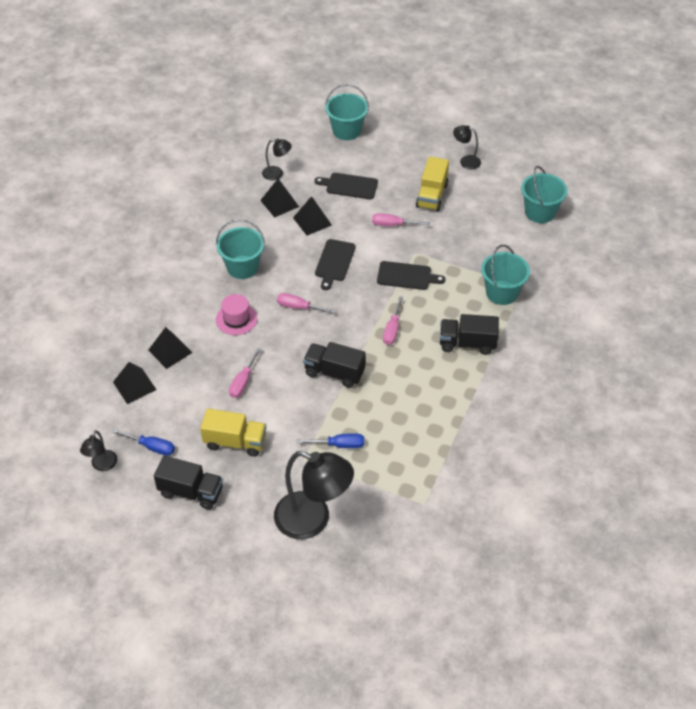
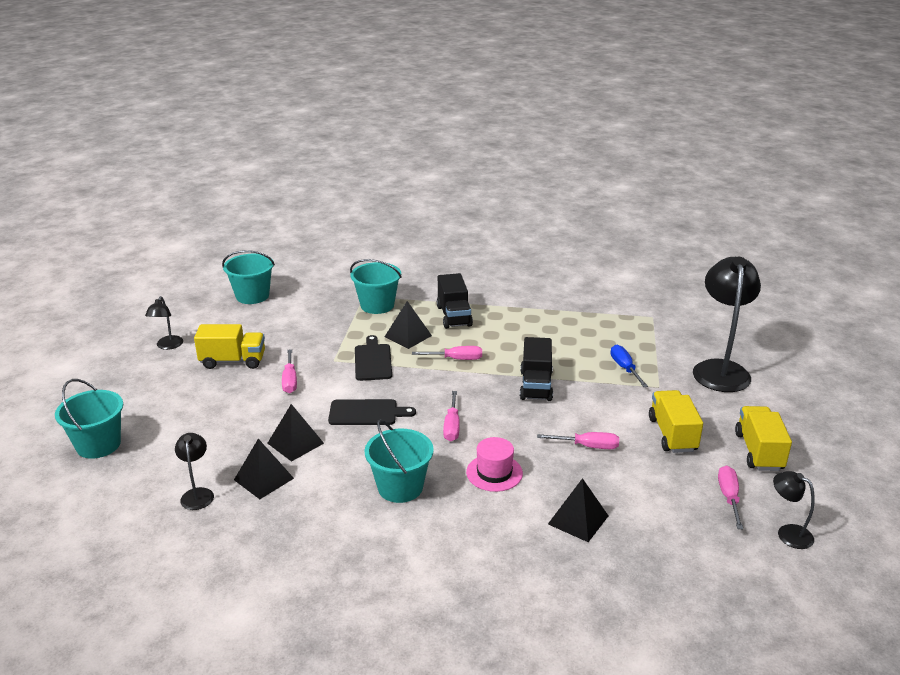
camera: 105 degrees left, 20 degrees down
(102, 465) = (788, 533): black lamp -> black lamp turned 135 degrees counterclockwise
(134, 386) = (653, 538): black pyramid -> black pyramid (408, 336)
(152, 447) = (729, 497): blue screwdriver -> pink screwdriver
(191, 492) = (758, 451): black truck -> yellow truck
(349, 186) = (220, 424): black cutting board -> none

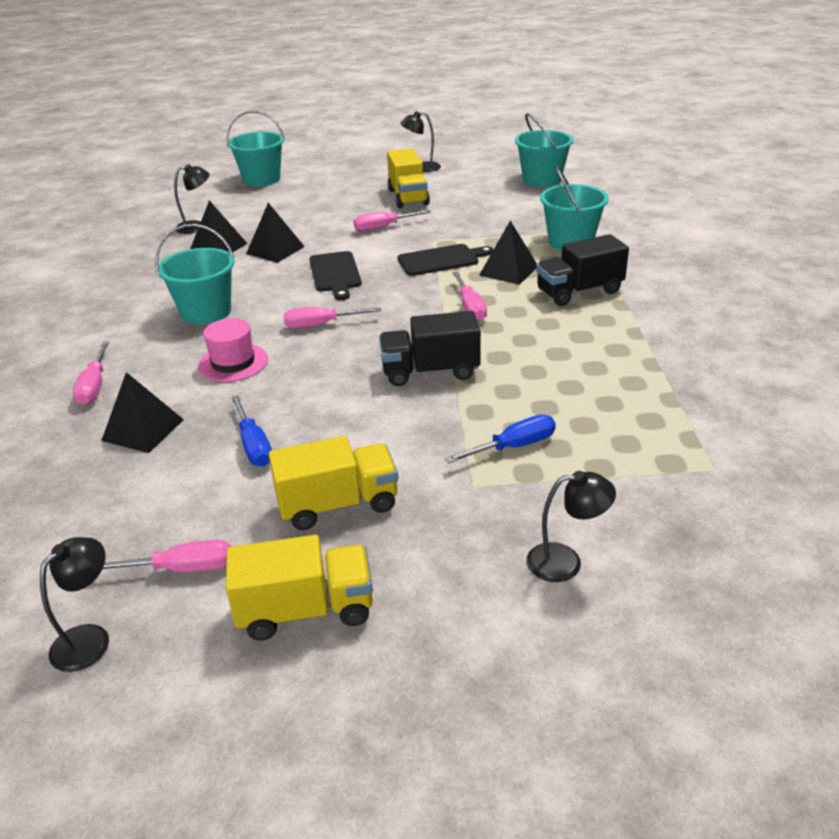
camera: 80 degrees right, 5 degrees up
(588, 446) = (295, 426): pink screwdriver -> pink screwdriver (94, 387)
(608, 465) = (254, 446): none -> blue screwdriver
(720, 369) = (565, 562): black lamp -> black lamp, size x0.48

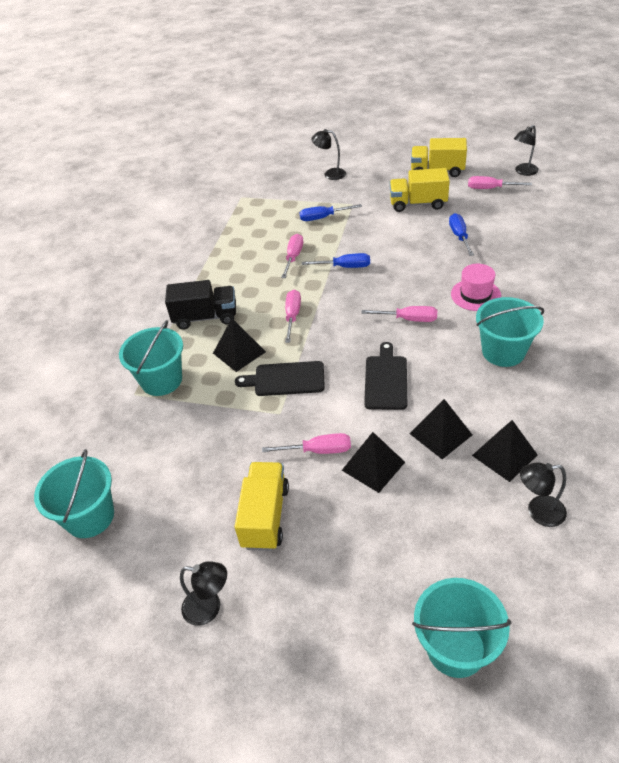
camera: 160 degrees left, 10 degrees up
(94, 387) = (573, 290): pink screwdriver -> pink screwdriver (293, 257)
(143, 430) = (527, 254): black pyramid -> black pyramid (373, 466)
(430, 371) = (345, 267): black truck -> blue screwdriver

